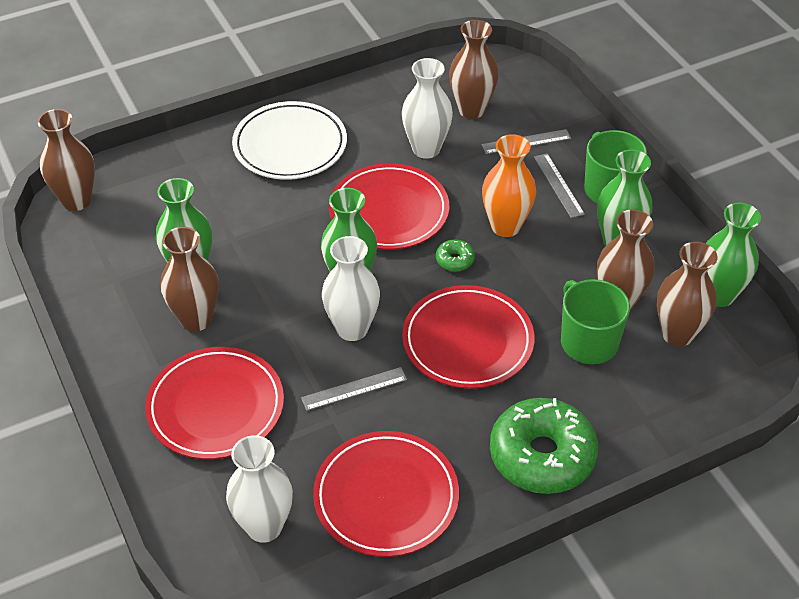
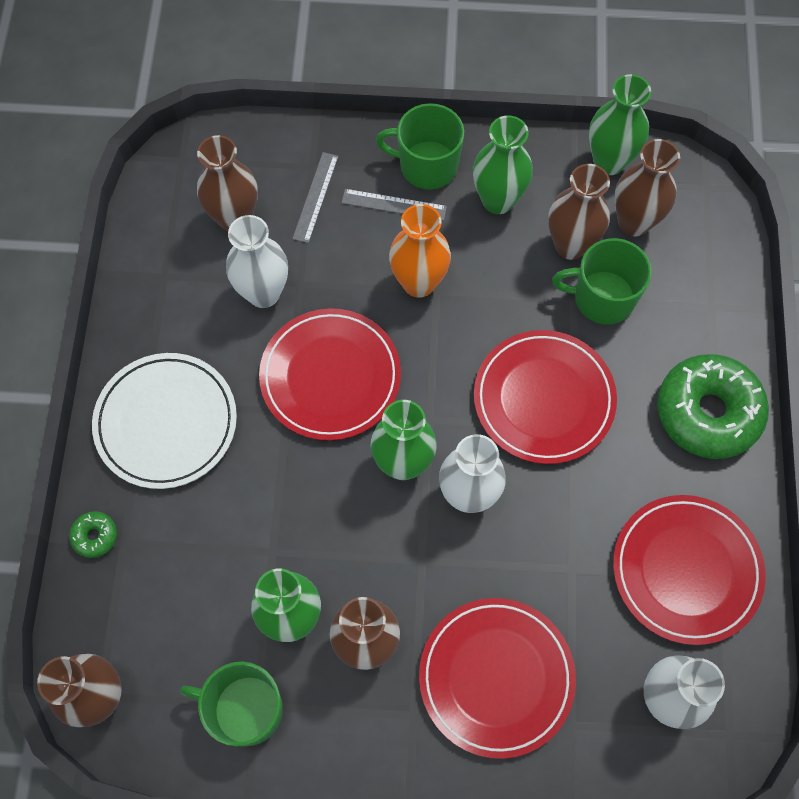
camera: 60 degrees left, 20 degrees up
(109, 275) = (246, 709): none -> green mug
(354, 388) = (545, 533): grey ruler -> none
(455, 260) = (435, 353): green donut -> green donut (95, 536)

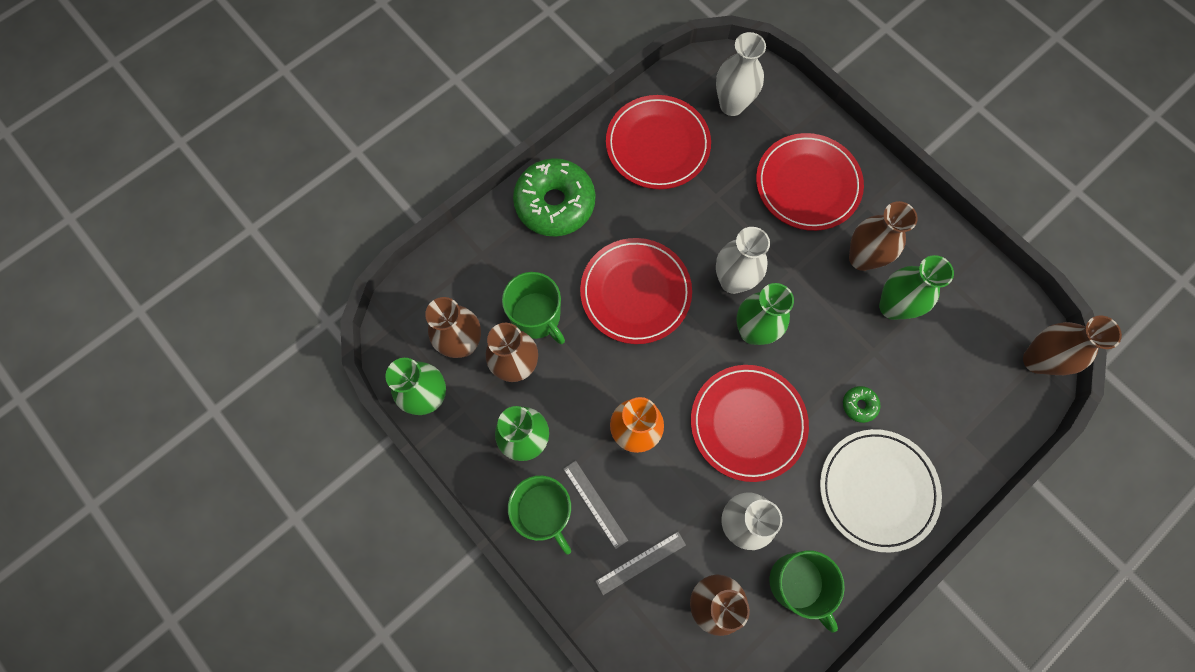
camera: 135 degrees left, 5 degrees up
(95, 536) = (976, 456): green donut -> green donut (859, 405)
(246, 709) = (956, 283): green mug -> green mug (797, 583)

